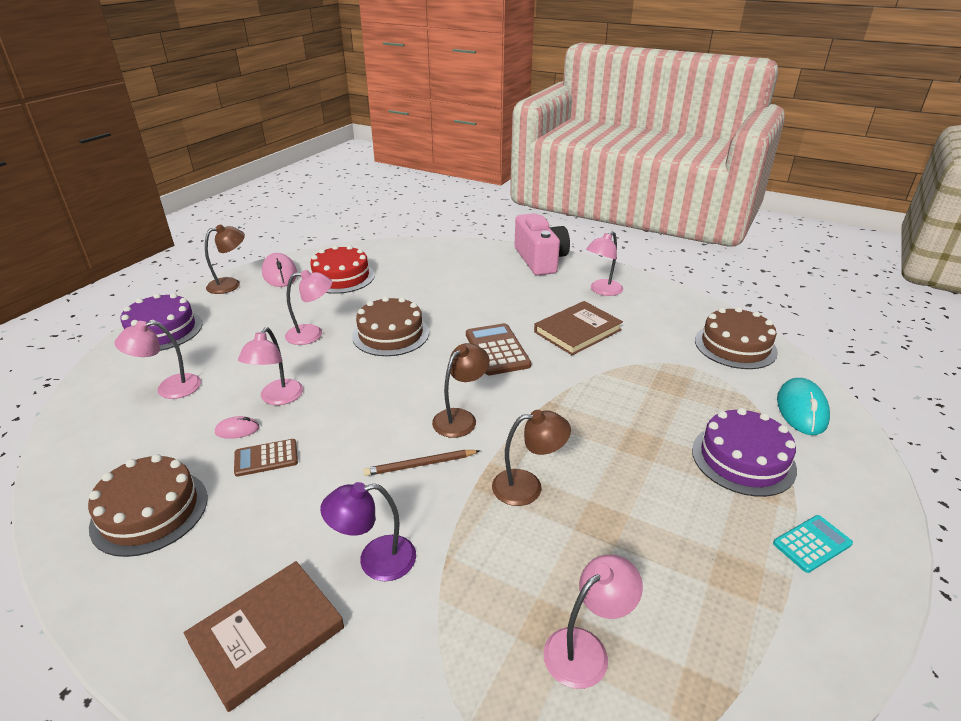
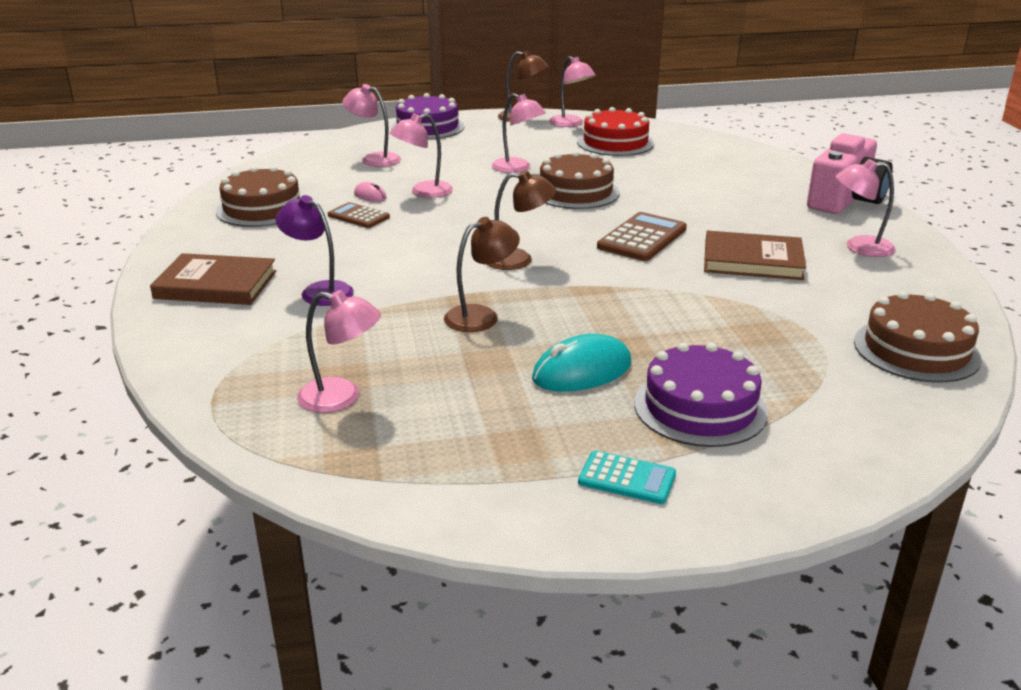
camera: 50 degrees right, 5 degrees down
(280, 274) = (570, 124): pink mouse -> pink lamp
(420, 465) = (437, 267): brown pencil -> none
(527, 486) = (481, 316): brown lamp -> brown lamp turned 75 degrees counterclockwise
(801, 410) = (864, 423): turquoise mouse -> turquoise mouse (582, 371)

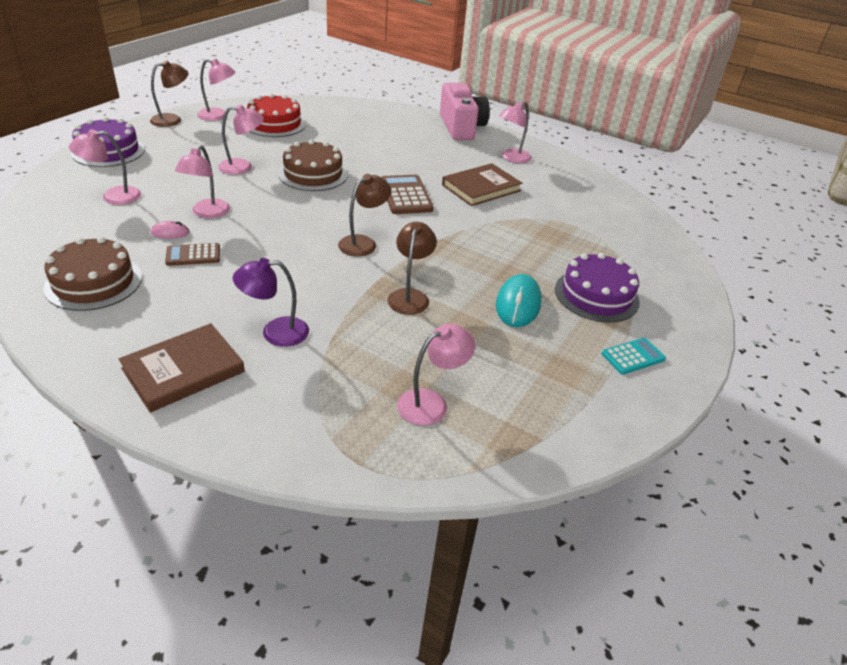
camera: 50 degrees left, 10 degrees up
(916, 350) = (618, 213): brown cake -> none

